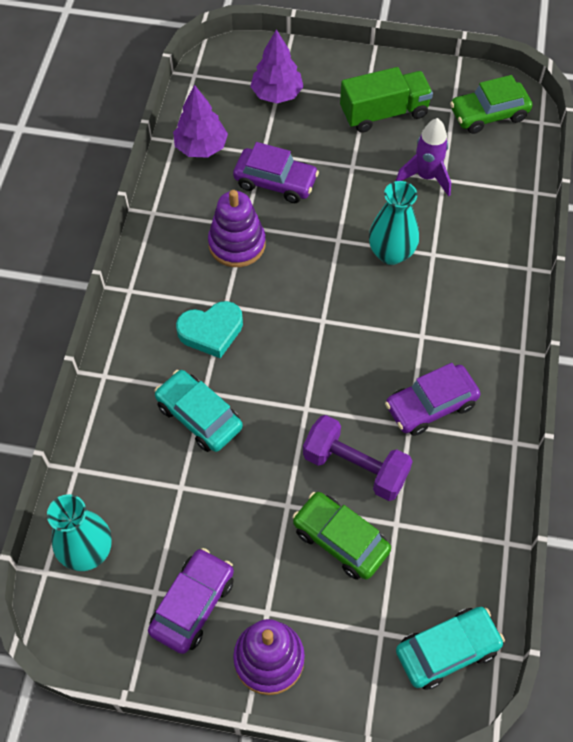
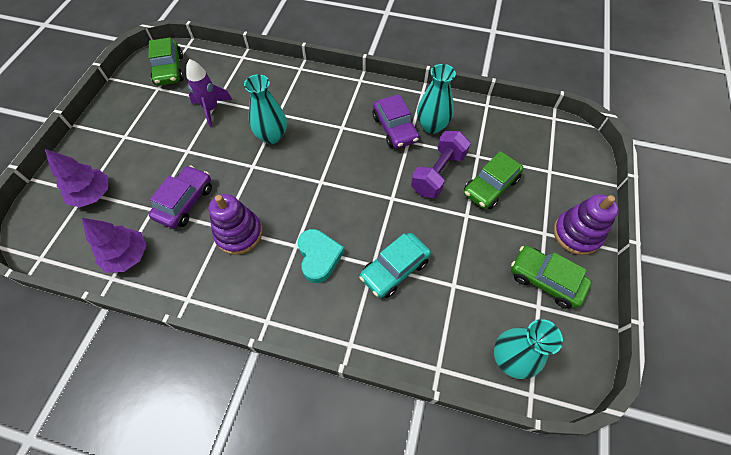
camera: 85 degrees left, 0 degrees up
(193, 604) = (545, 280): purple car -> green car
(384, 113) = (144, 126): green truck -> none
(445, 458) = (432, 126): none -> turquoise vase
(447, 650) = (556, 140): turquoise car -> none

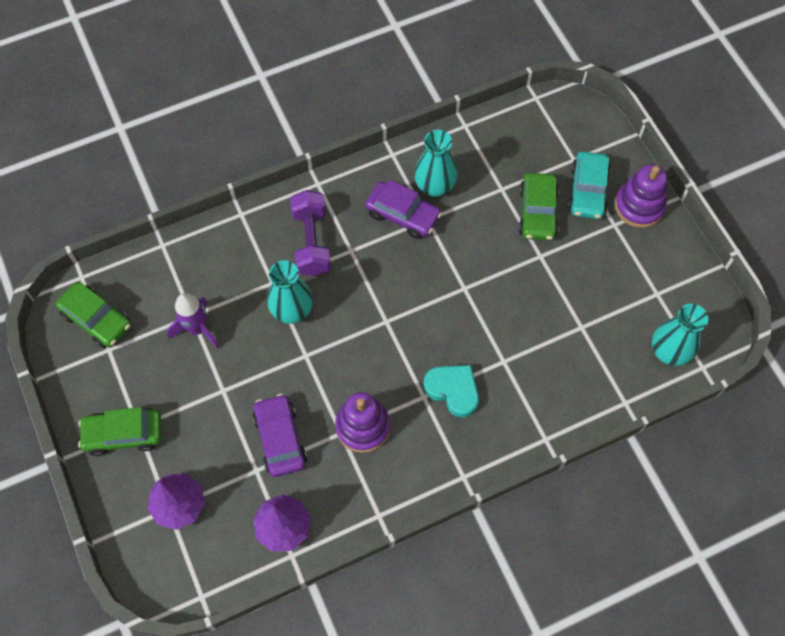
camera: 40 degrees left, 5 degrees up
(394, 269) = (524, 351): turquoise car -> turquoise car (587, 191)
(438, 173) = (482, 233): purple dumbbell -> purple dumbbell (312, 242)
(545, 280) = (645, 267): green car -> green car (124, 434)

